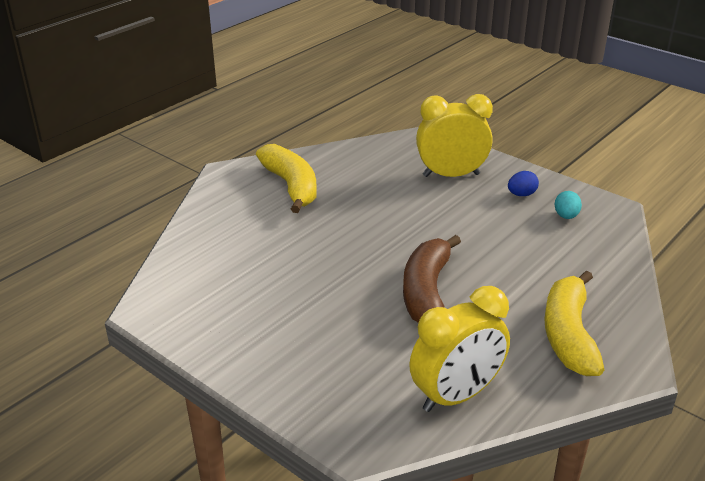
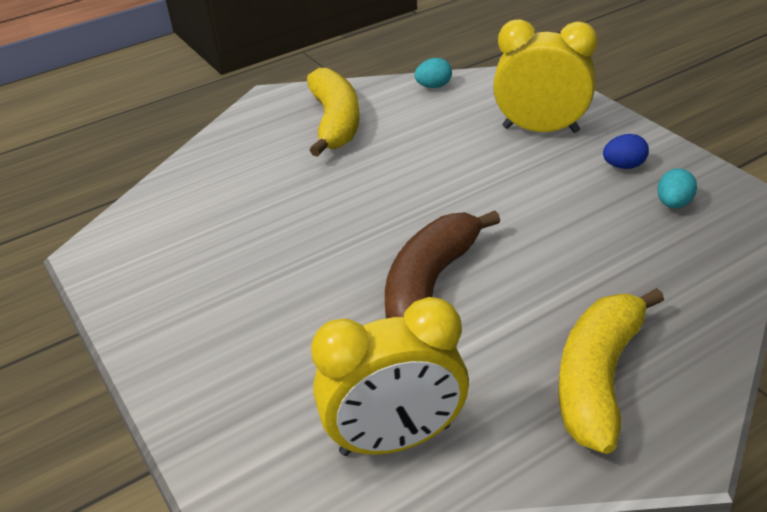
camera: 20 degrees right, 5 degrees up
(354, 151) = (433, 86): none -> turquoise egg

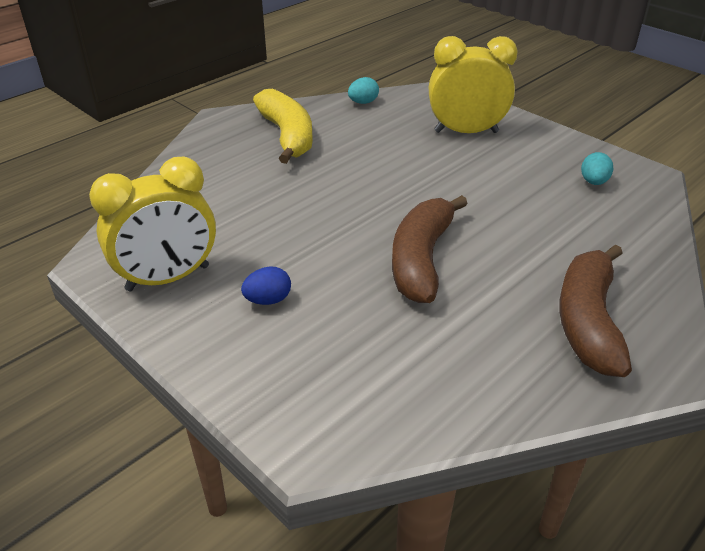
camera: 15 degrees left, 0 degrees up
(395, 440) = (441, 390): yellow clock -> yellow clock (168, 278)
(598, 378) = (588, 321): yellow banana -> brown banana
(623, 166) = (543, 156): blue egg -> blue egg (268, 300)

